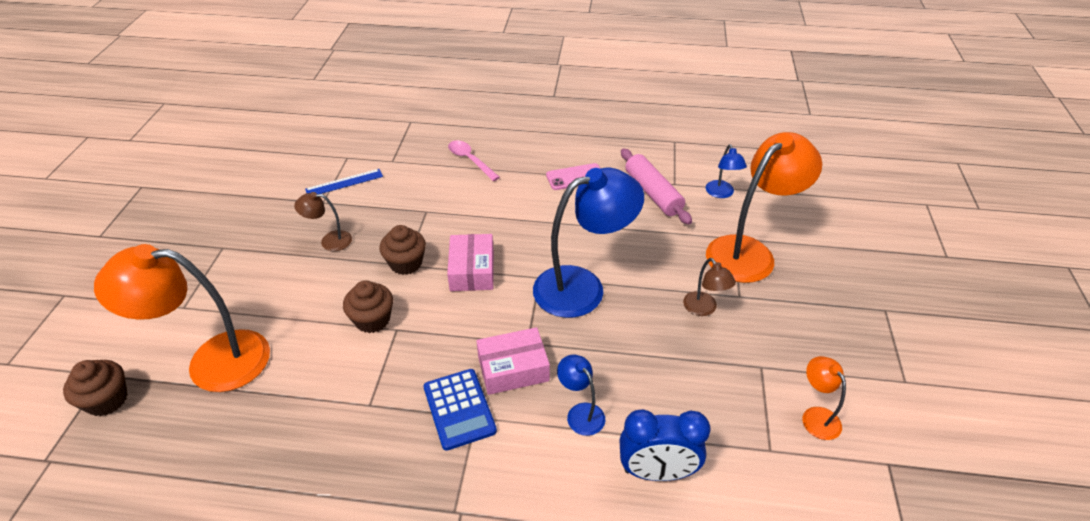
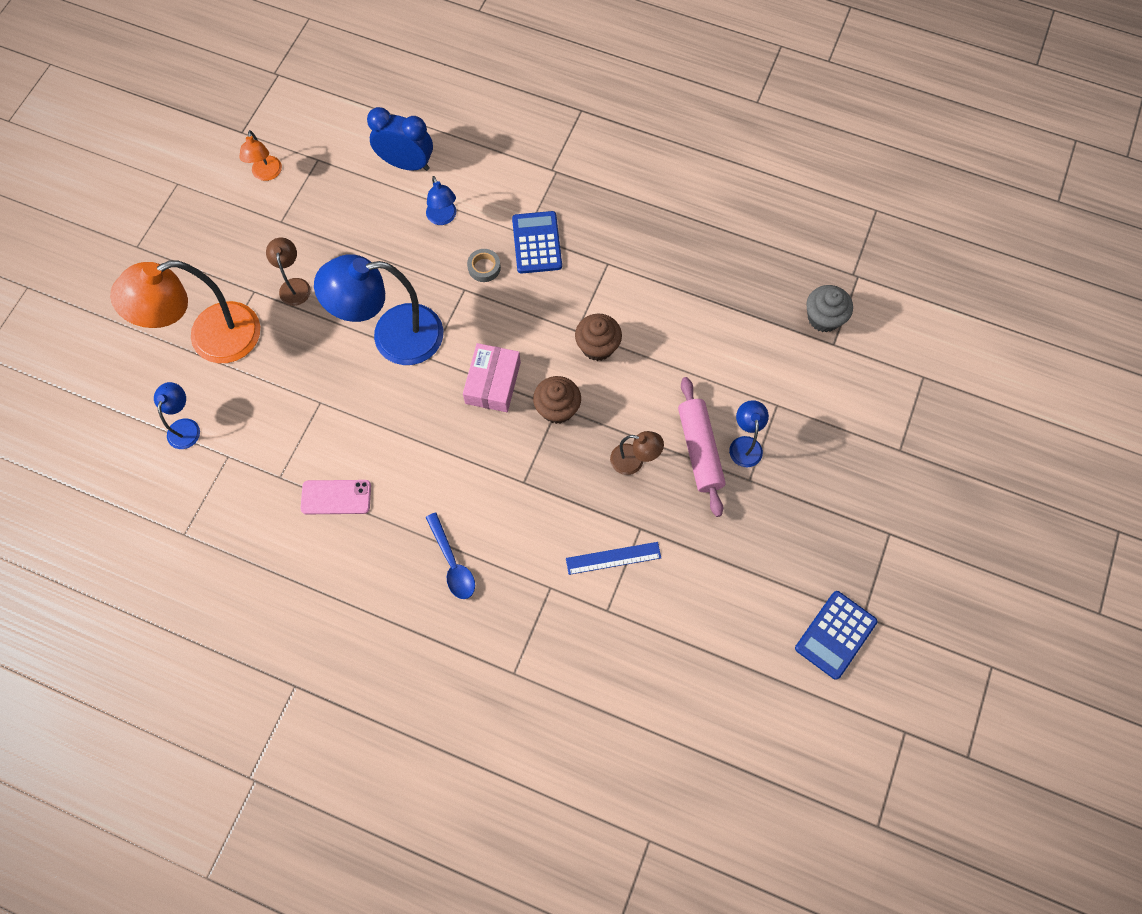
camera: 165 degrees left, 25 degrees up
(107, 400) = (823, 318): brown cupcake -> grey cupcake
(168, 174) = (835, 635): none -> blue calculator
(212, 361) = (741, 335): orange lamp -> none
(222, 271) = (745, 444): none -> blue lamp
(470, 160) = (452, 563): pink spoon -> blue spoon
(513, 368) = (484, 267): pink box -> grey tape
(653, 193) = (260, 446): pink rolling pin -> pink rolling pin (699, 450)

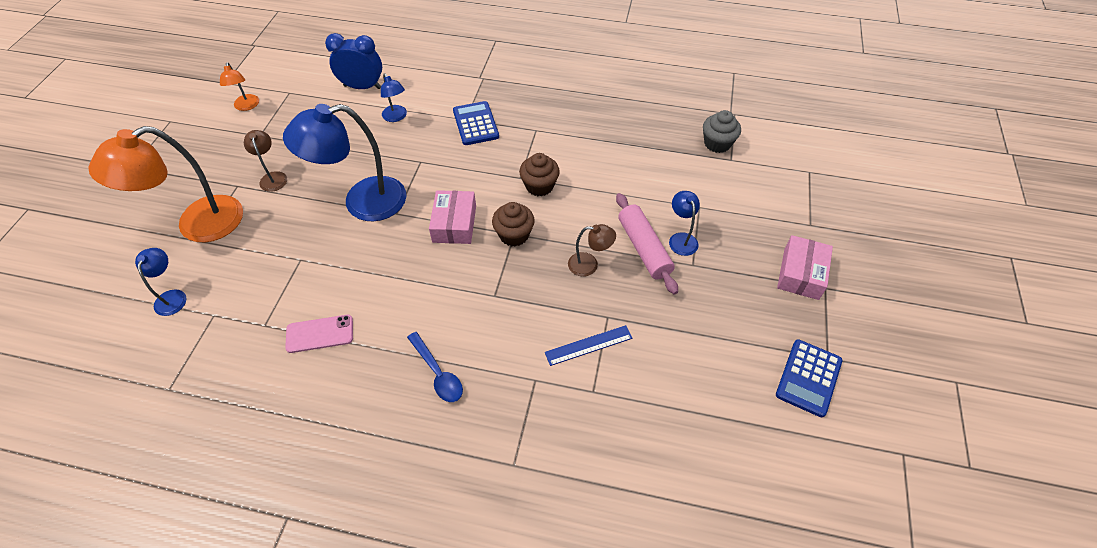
camera: 10 degrees left, 15 degrees down
(484, 267) = (435, 145): grey tape -> none
(868, 511) = (801, 274): none -> pink box

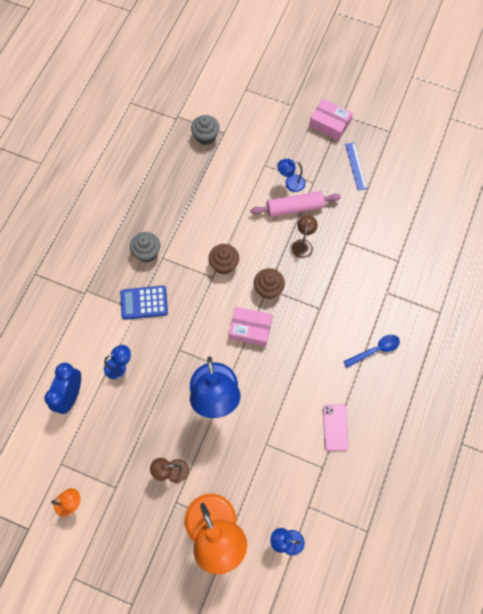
camera: 80 degrees left, 15 degrees up
(539, 117) = (147, 252): none -> grey cupcake
(588, 345) = (365, 257): blue ruler -> blue ruler (355, 166)
(808, 378) = (401, 145): blue calculator -> none

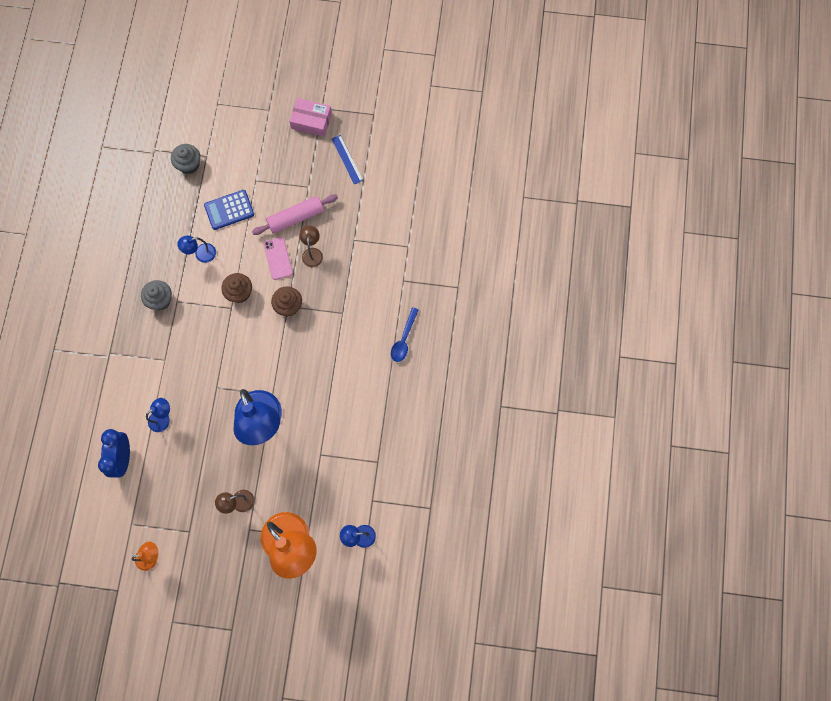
camera: 15 degrees left, 5 degrees up
(144, 302) = (170, 350): blue calculator -> blue calculator (229, 210)
(250, 329) = (280, 350): pink box -> none
(290, 183) = (286, 193): blue lamp -> blue lamp (201, 254)
(335, 427) = (381, 422): pink phone -> pink phone (278, 258)
(375, 350) = (404, 339): blue spoon -> blue spoon turned 150 degrees clockwise

